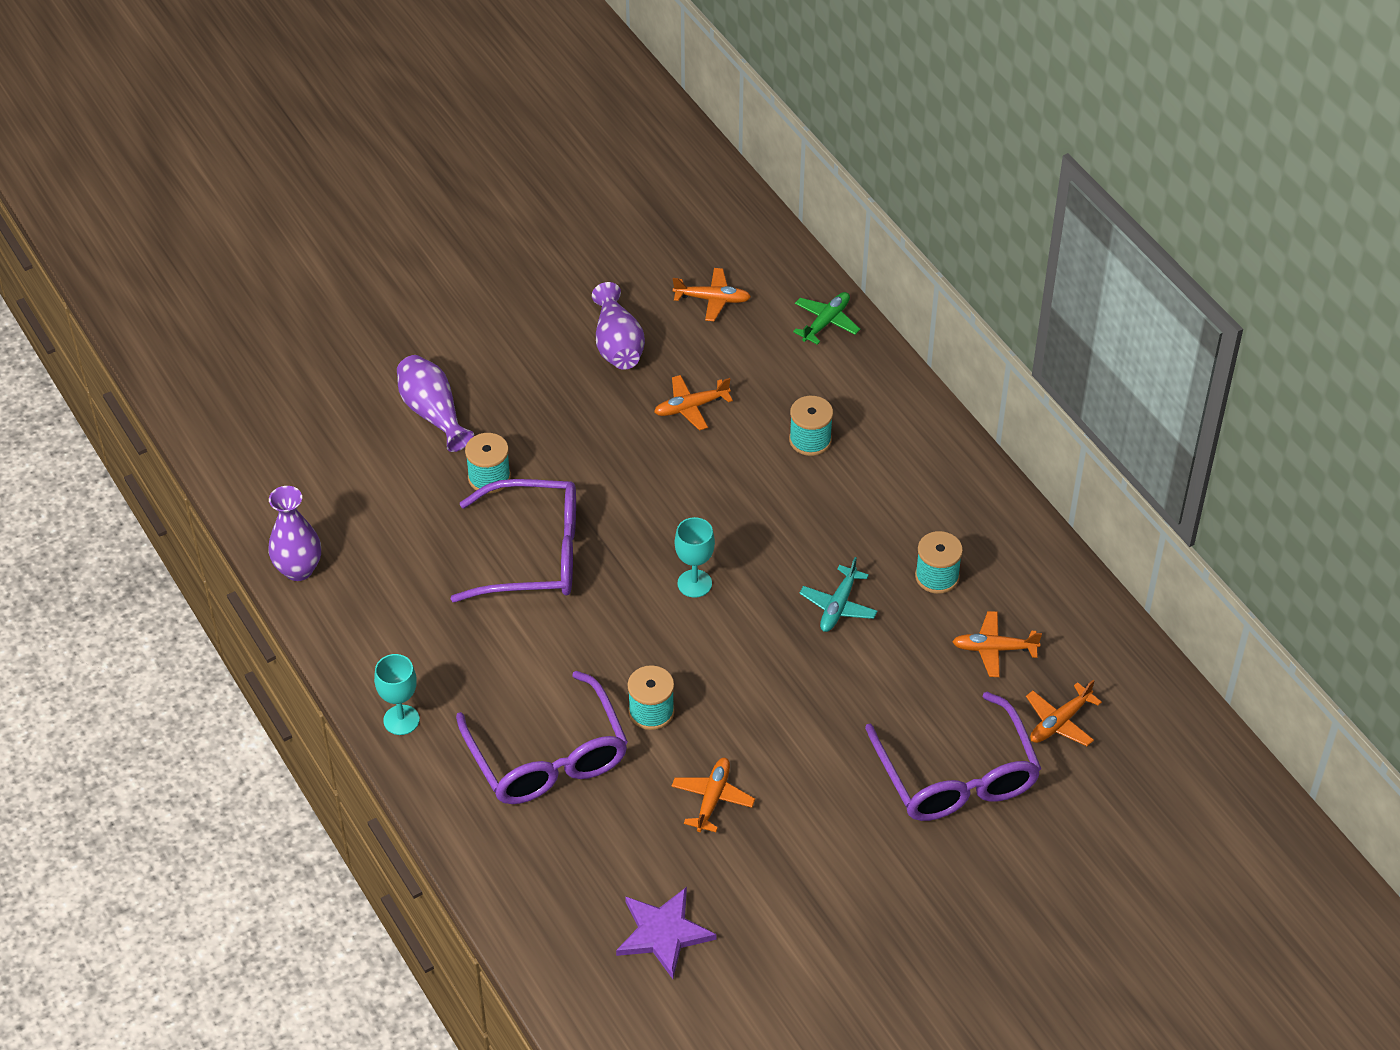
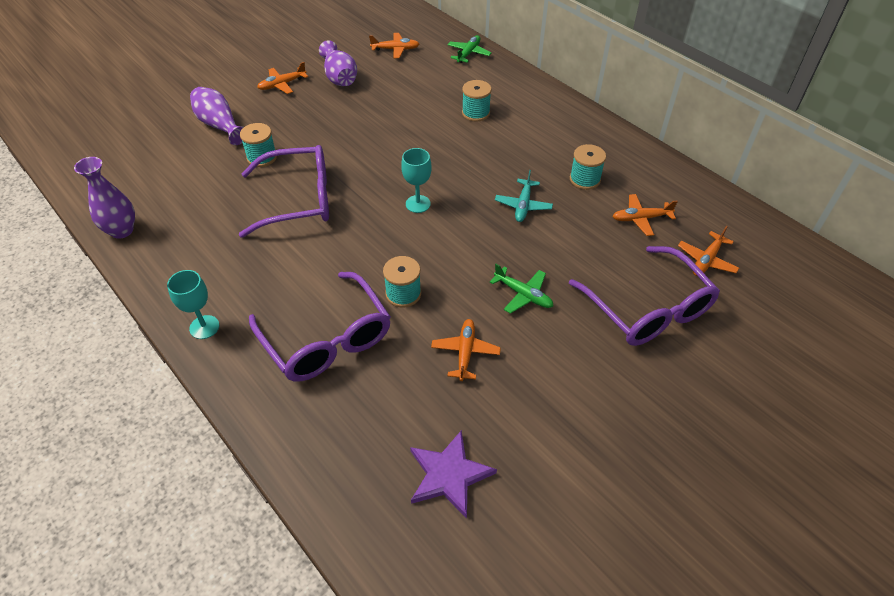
camera: 10 degrees left, 0 degrees up
(691, 407) = (393, 104): orange plane -> orange plane (282, 84)
(803, 735) = (523, 295): none -> green plane

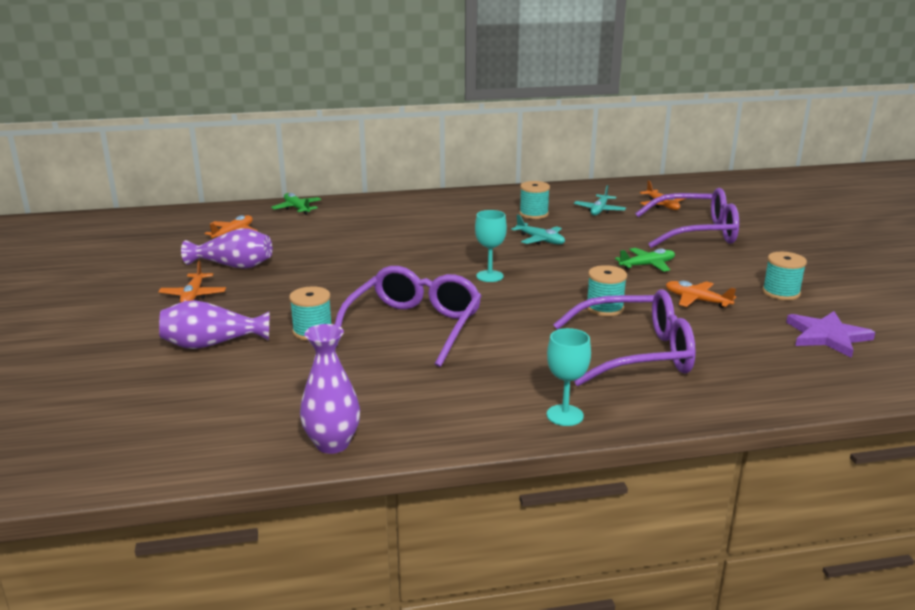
camera: 60 degrees left, 25 degrees down
(476, 113) = (392, 226): turquoise spool -> turquoise spool (781, 292)
(640, 219) = (599, 210): orange plane -> turquoise plane

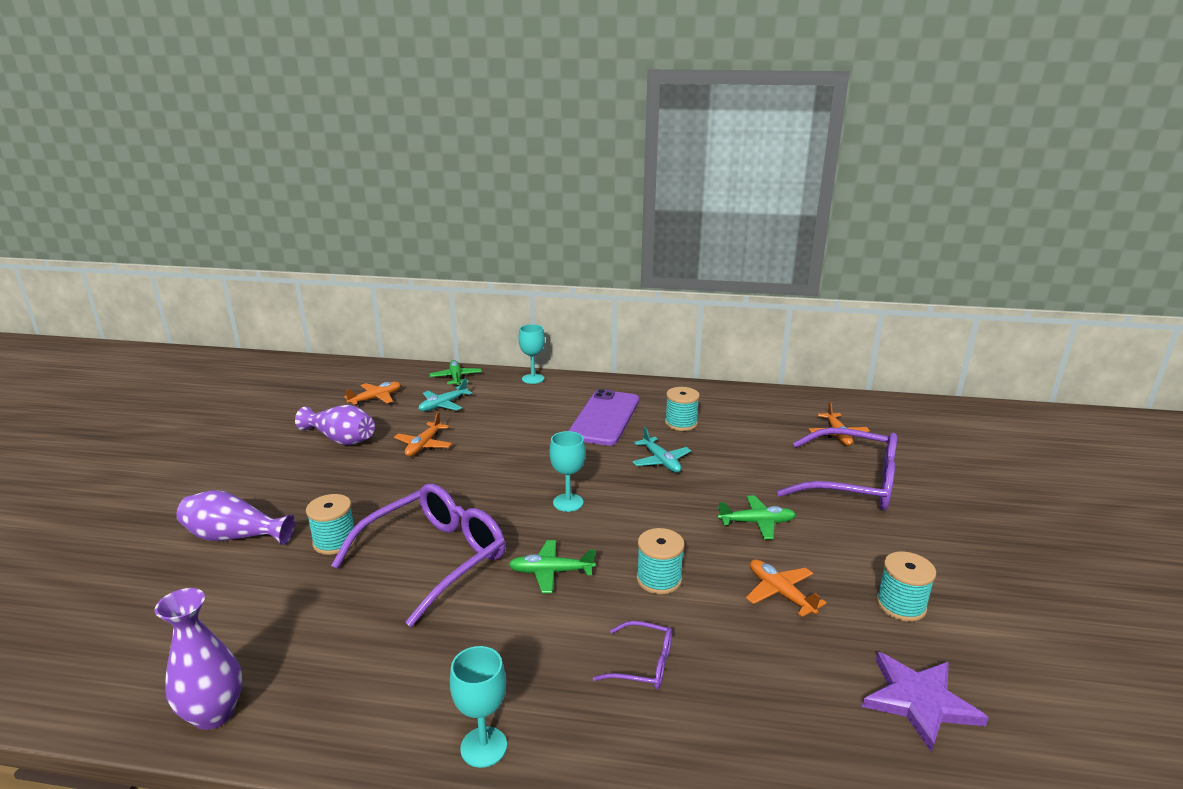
camera: 20 degrees right, 0 degrees up
(193, 295) = (275, 470): orange plane -> orange plane (424, 445)
(372, 200) = (533, 379): none -> turquoise goblet
(466, 219) = (605, 418): none -> purple phone
(518, 318) = (550, 572): none -> green plane
(599, 210) = (758, 430): turquoise plane -> turquoise plane (443, 405)
(636, 353) = (643, 664): purple glasses -> purple glasses, size x0.46

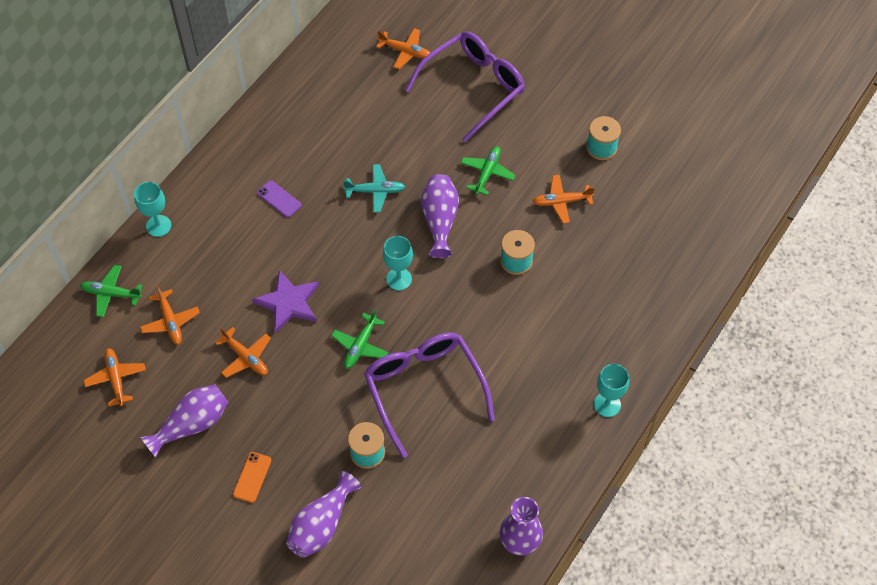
camera: 65 degrees left, 35 degrees up
(289, 482) = (252, 477): none -> orange phone
(443, 405) = (170, 321): turquoise plane -> orange plane
(550, 572) = (477, 321): green plane -> green plane (360, 346)
(605, 418) = (279, 199): purple phone -> purple phone, size x0.43
(643, 664) = (584, 303): purple glasses -> none
(663, 508) = (440, 220): none -> purple vase
(681, 423) = (323, 147): turquoise spool -> none
(919, 701) = (668, 189): purple star -> purple star (288, 302)

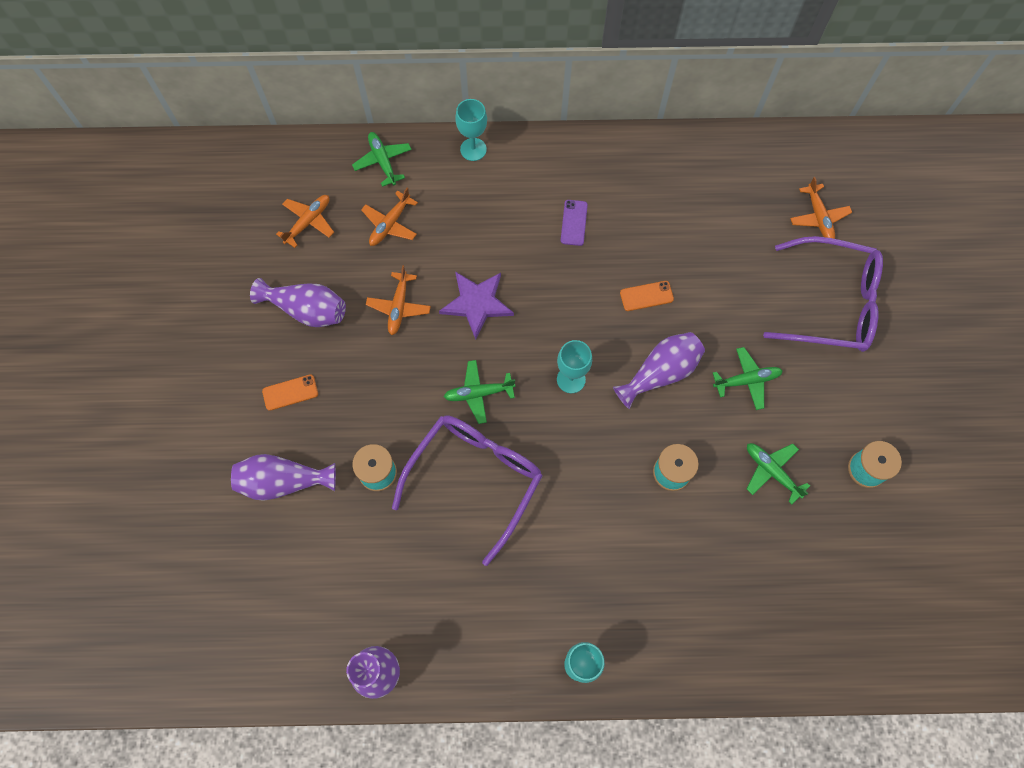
camera: 55 degrees right, 10 degrees up
(375, 191) = (646, 296): turquoise plane -> orange phone
(561, 202) = (771, 471): orange plane -> green plane

